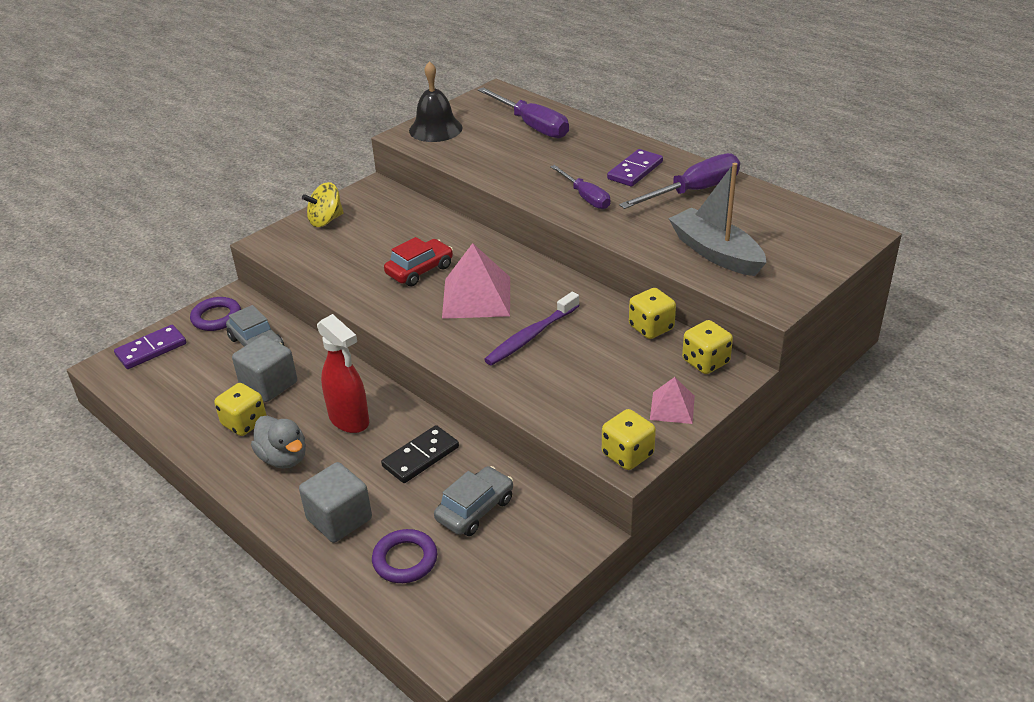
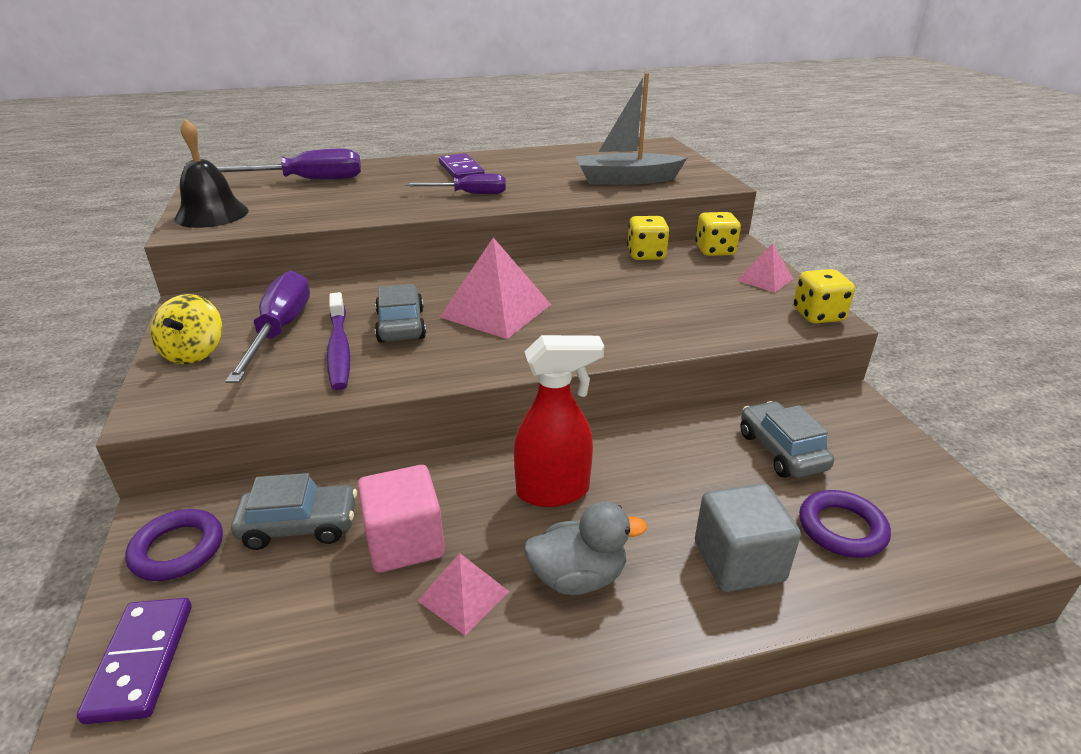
camera: 60 degrees left, 5 degrees down
(244, 423) = (463, 596): yellow dice -> pink pyramid
(269, 385) = (405, 542): grey cube -> pink cube
(420, 270) = (401, 325): red car -> grey car
(421, 457) = (668, 459): black domino -> none
(531, 336) = (596, 304): purple toothbrush -> purple toothbrush (339, 348)
(693, 191) = (527, 163): purple screwdriver -> purple screwdriver (280, 330)

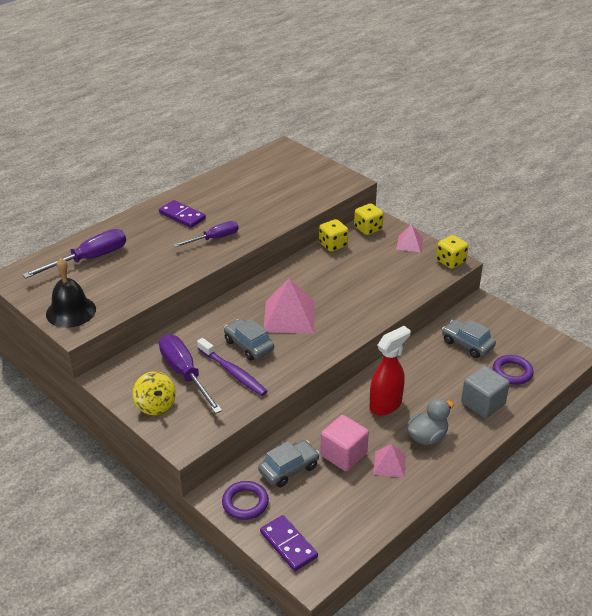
camera: 30 degrees left, 5 degrees up
(626, 180) = (296, 194): grey boat -> none

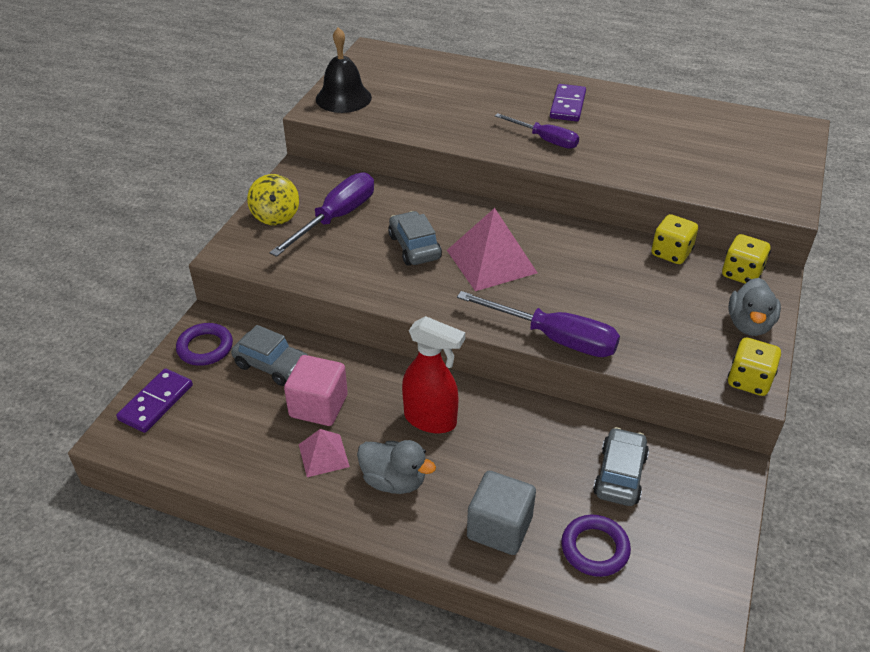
camera: 65 degrees right, 5 degrees up
(89, 259) = (436, 78): purple screwdriver -> purple screwdriver (554, 338)
(155, 405) = (275, 216): yellow spinning top -> yellow spinning top turned 45 degrees counterclockwise
(232, 372) = (360, 250): purple toothbrush -> none
(249, 345) = (414, 247): grey car -> grey car turned 45 degrees counterclockwise
(409, 243) = (749, 324): pink pyramid -> grey duck

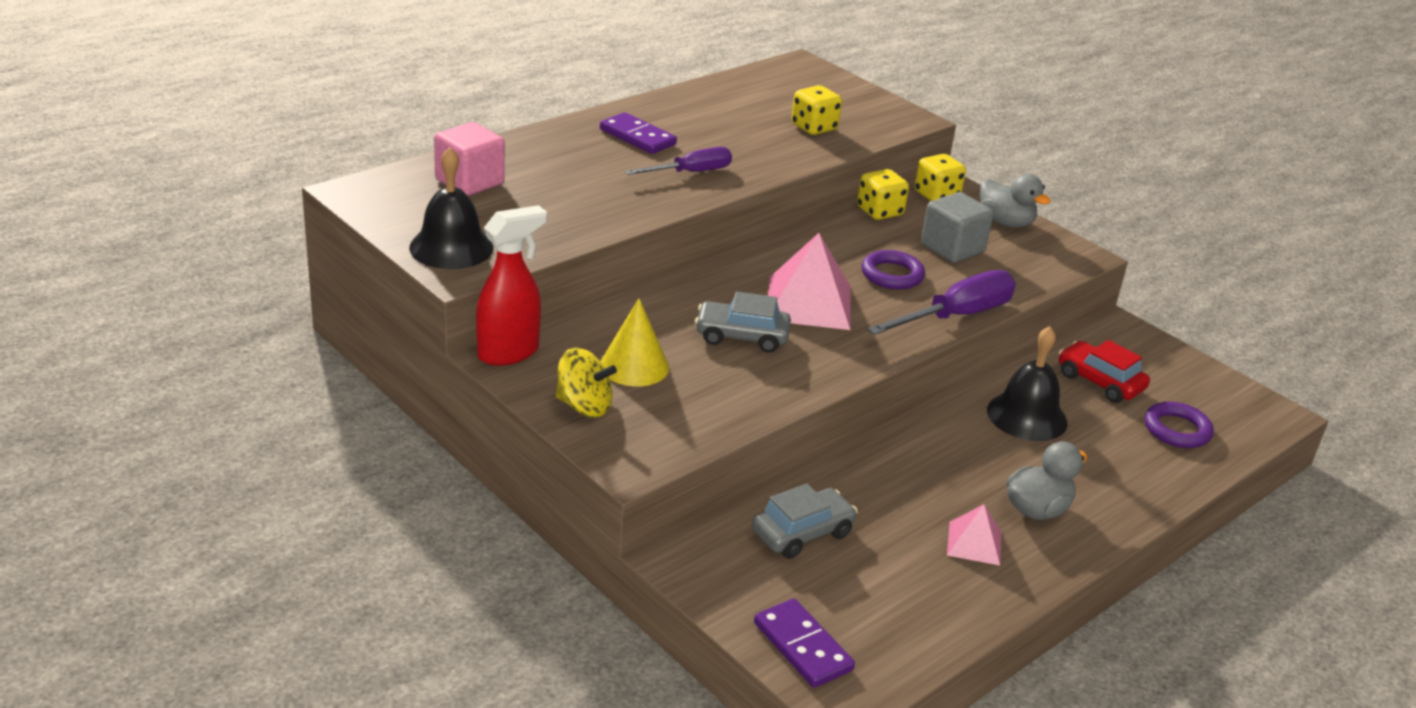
camera: 65 degrees left, 10 degrees down
(205, 347) = (728, 576): purple ring -> purple ring (892, 275)
(318, 406) = (895, 521): pink cube -> pink cube (469, 182)
(336, 218) = (634, 366): purple screwdriver -> yellow cone
(431, 420) = (966, 456): red spray bottle -> red spray bottle (509, 353)
(499, 528) = (1129, 470): grey cube -> grey cube (952, 248)
(519, 441) = (1027, 416): none -> black bell
(620, 475) = (1100, 382): grey car -> red car
(749, 381) = (1074, 253): yellow dice -> yellow dice (814, 127)

